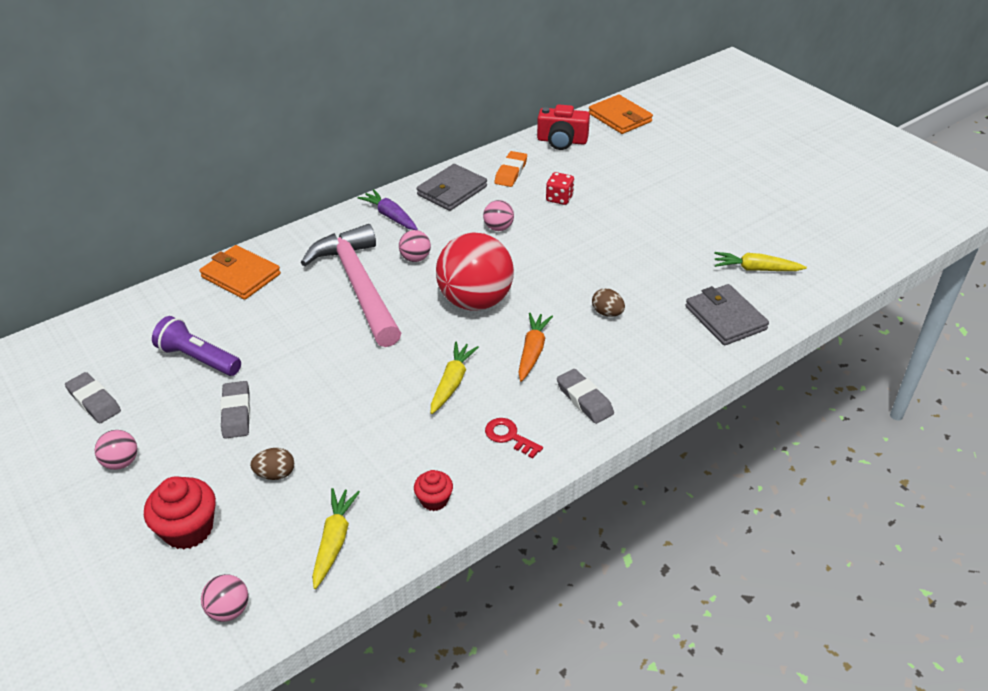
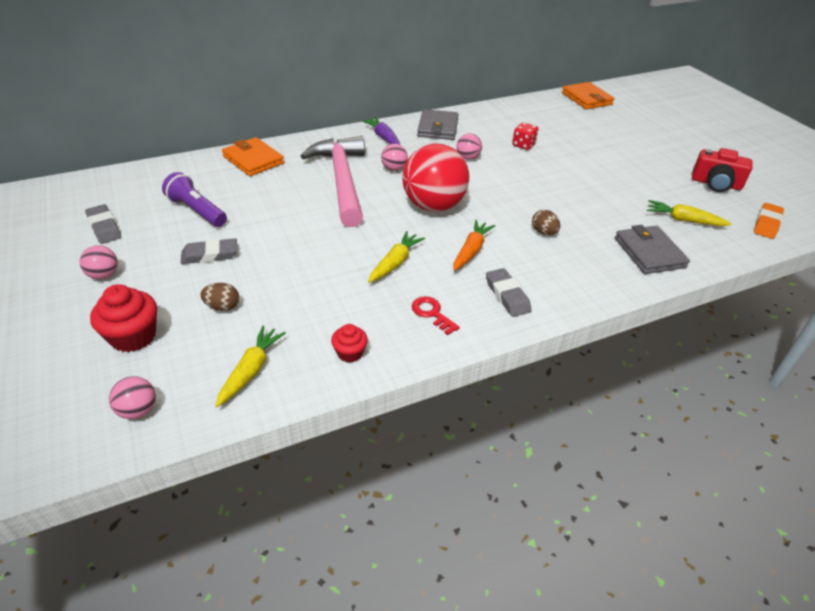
camera: 10 degrees right, 0 degrees up
(236, 413) = (210, 255): grey eraser -> grey eraser turned 75 degrees clockwise
(452, 191) = (438, 128): grey wallet -> grey wallet turned 45 degrees counterclockwise
(511, 172) = (488, 122): orange eraser -> orange eraser (766, 224)
(562, 141) = (535, 107): red camera -> red camera (716, 184)

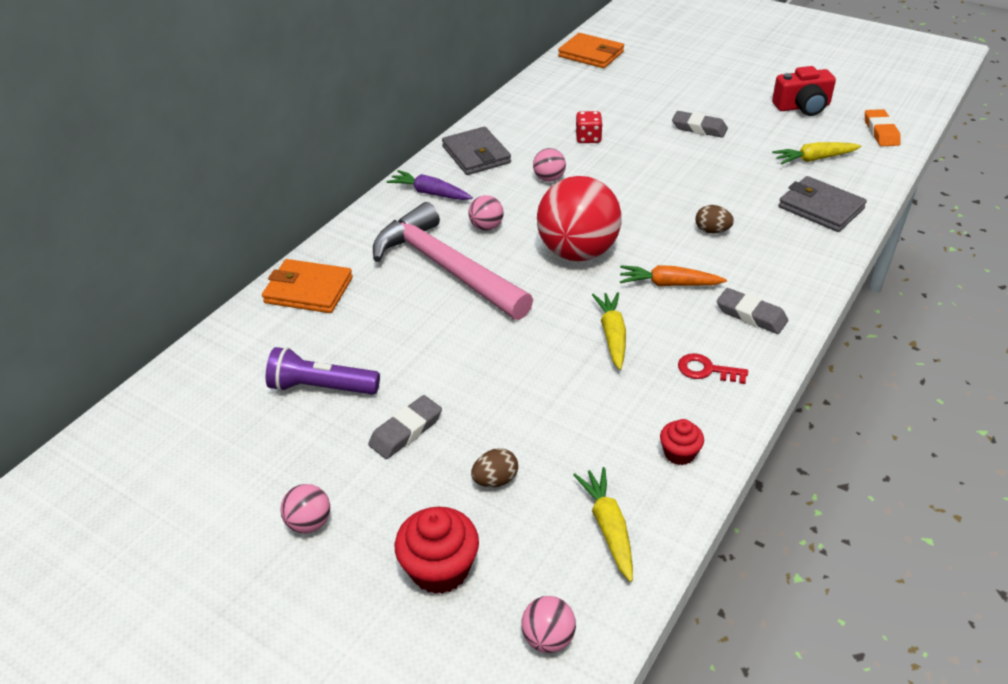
camera: 30 degrees left, 0 degrees up
(104, 227) = (229, 467): grey eraser -> grey eraser (699, 128)
(471, 250) = (668, 284): orange carrot -> orange carrot turned 75 degrees counterclockwise

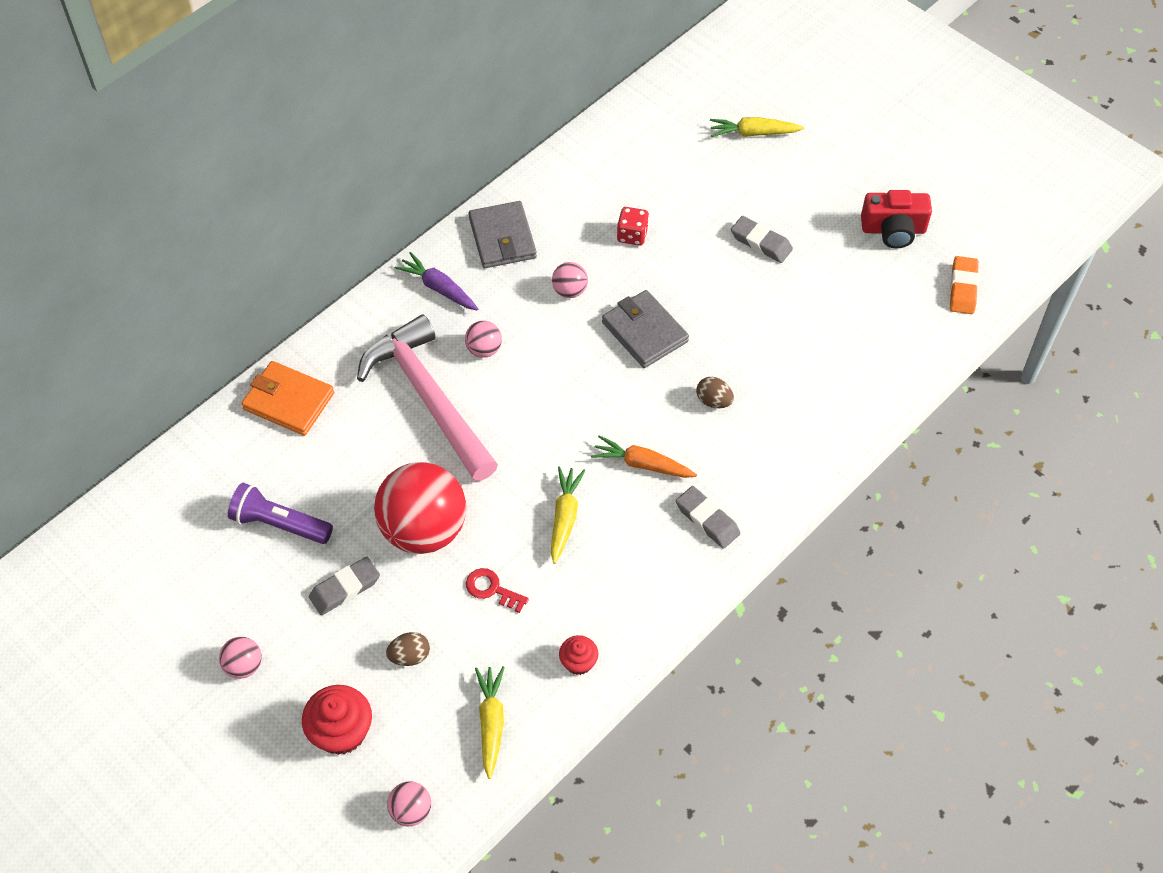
camera: 10 degrees right, 15 degrees up
(577, 252) = (566, 403): red ball -> red ball (424, 529)
(591, 54) = (683, 89): orange wallet -> none
(706, 370) = (638, 576): red key -> red key (492, 589)
(814, 159) = (867, 317): yellow carrot -> yellow carrot (753, 133)
(820, 208) = (841, 391): grey wallet -> grey wallet (644, 332)

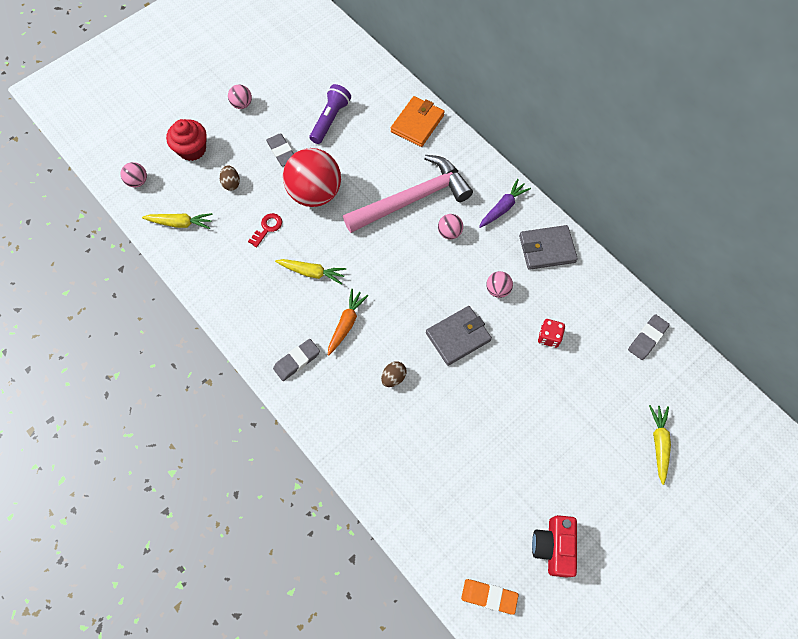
camera: 95 degrees right, 10 degrees up
(578, 662) = (209, 272): red cupcake -> none
(761, 242) = (540, 433): grey eraser -> grey eraser (647, 338)

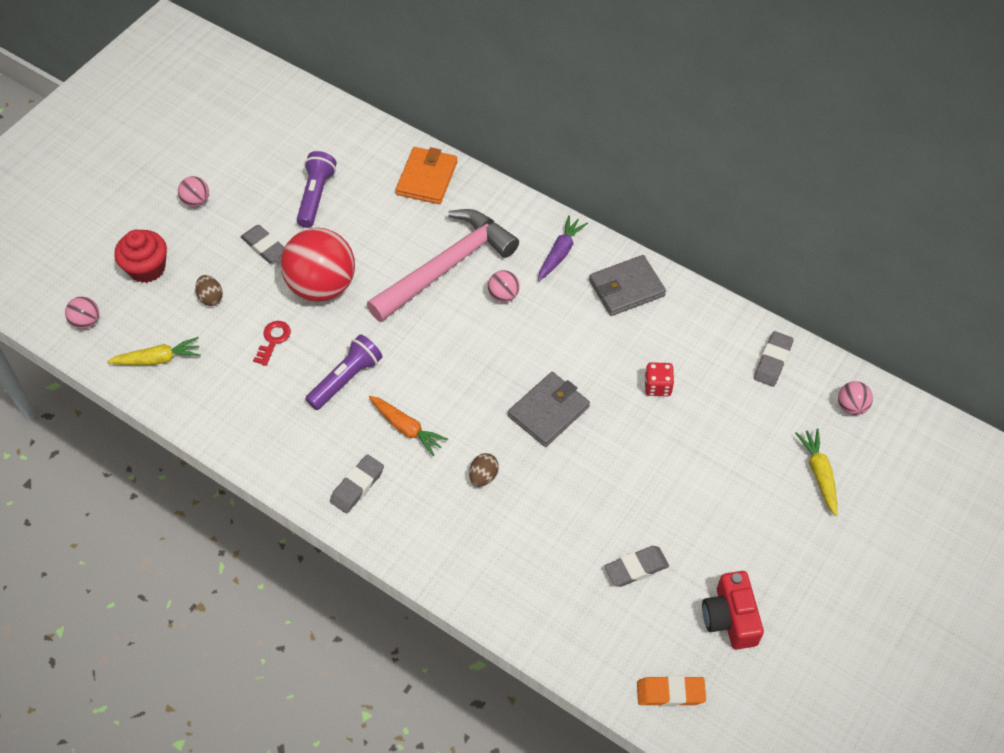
camera: 15 degrees left, 10 degrees down
(312, 272) = (346, 379): yellow carrot -> purple flashlight
(346, 323) = (407, 428): orange carrot -> orange carrot turned 120 degrees clockwise
(490, 484) = (636, 568): none -> grey eraser
(497, 289) = (581, 347): pink ball -> pink ball (851, 406)

